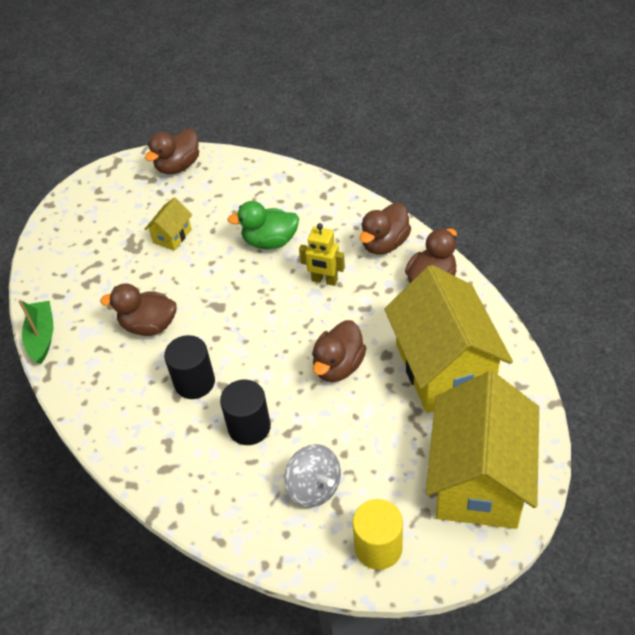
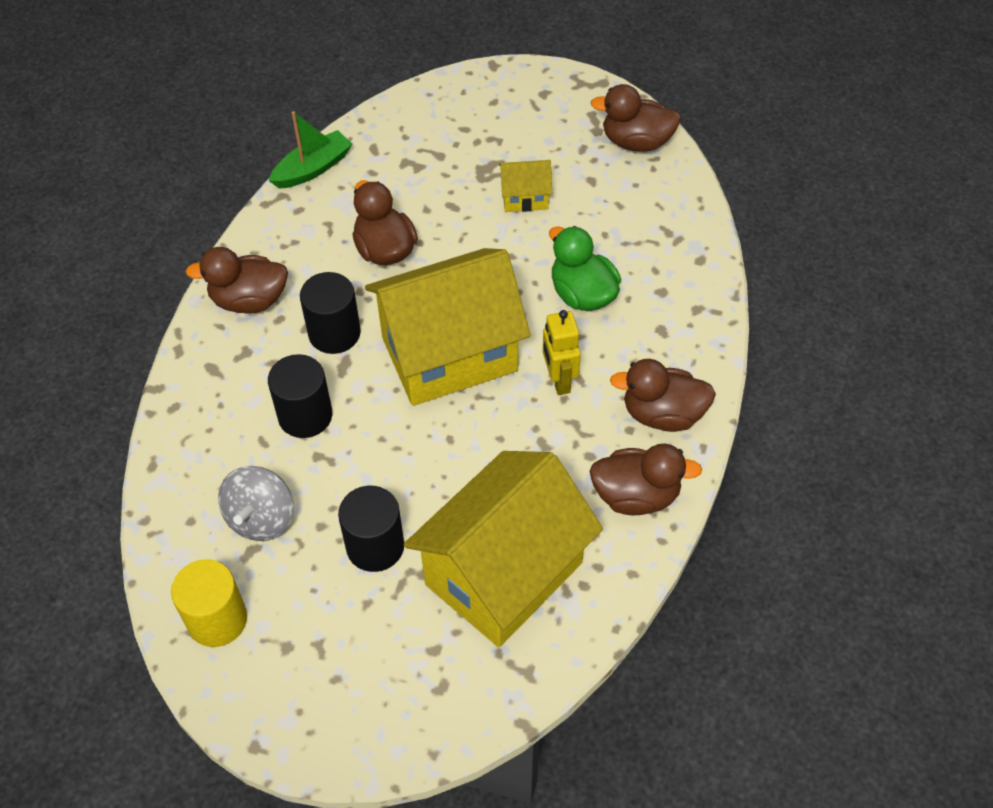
camera: 55 degrees right, 5 degrees up
(338, 366) = (439, 459): brown duck -> brown duck (249, 300)
(380, 429) = (375, 546): none -> black cylinder
(479, 480) = (361, 686): yellow house -> yellow house (449, 354)

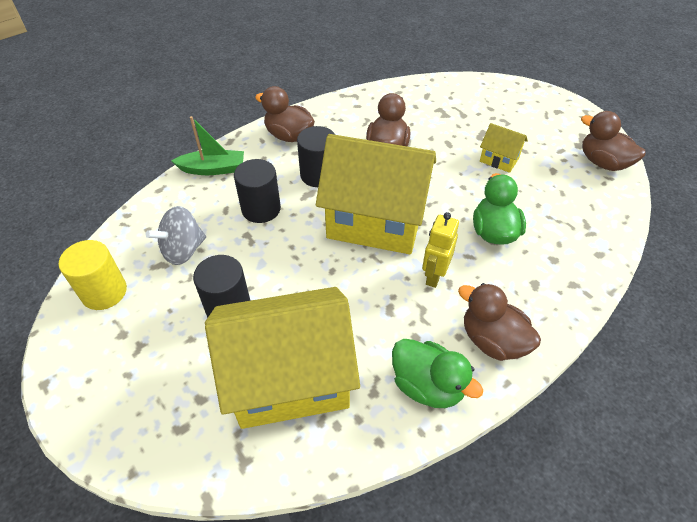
camera: 35 degrees right, 5 degrees down
(313, 168) = (383, 90): green boat -> green boat (213, 169)
(636, 495) = (427, 386): brown duck -> green duck

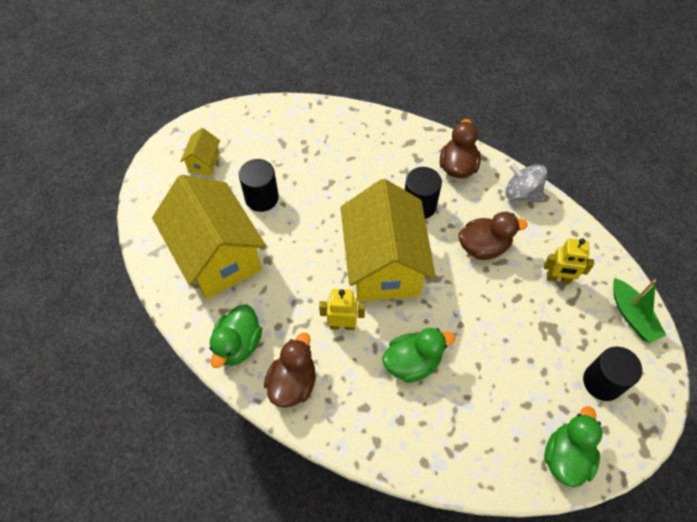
camera: 70 degrees right, 10 degrees up
(104, 292) = (249, 124): yellow cylinder -> none
(183, 250) = (300, 150): grey spinning top -> grey spinning top (521, 193)
(213, 169) = (390, 131): green boat -> green boat (632, 316)
(261, 209) = (361, 180): black cylinder -> black cylinder (602, 382)
(438, 114) = (558, 278): none -> yellow robot
(499, 159) = (516, 349): yellow house -> yellow house (204, 162)
(603, 163) = (566, 456): brown duck -> green duck

